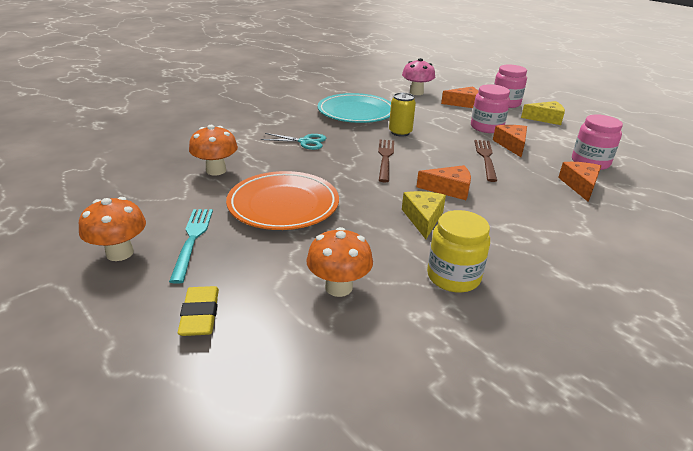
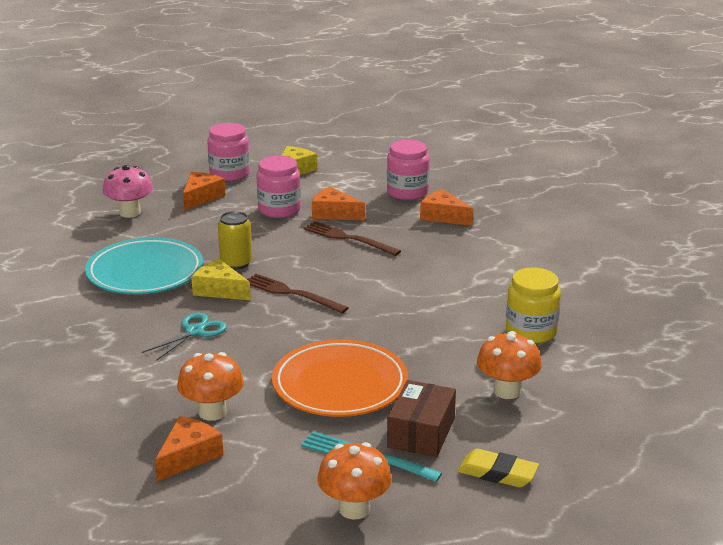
camera: 60 degrees left, 5 degrees down
(240, 257) = (421, 433): none -> brown box
(423, 218) = (433, 314): yellow cheese -> yellow cheese (219, 290)
(449, 189) = (392, 281): orange cheese -> orange cheese (188, 456)

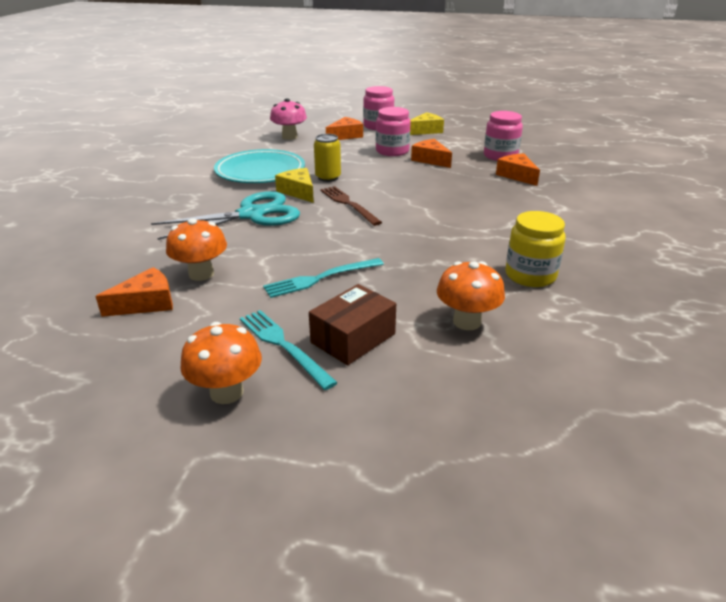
camera: 25 degrees right, 5 degrees up
(194, 331) = (251, 214): turquoise scissors -> turquoise scissors, size x1.85
(340, 385) = (321, 278): orange plate -> turquoise fork
(348, 238) = (427, 177): brown fork -> none
(497, 473) = (393, 400): yellow eraser -> none

